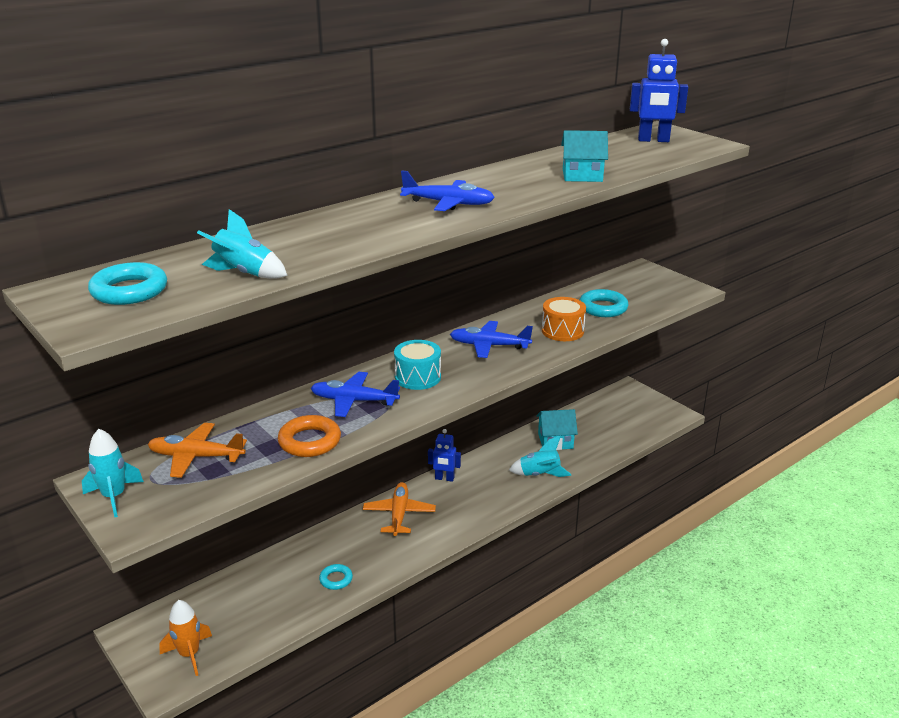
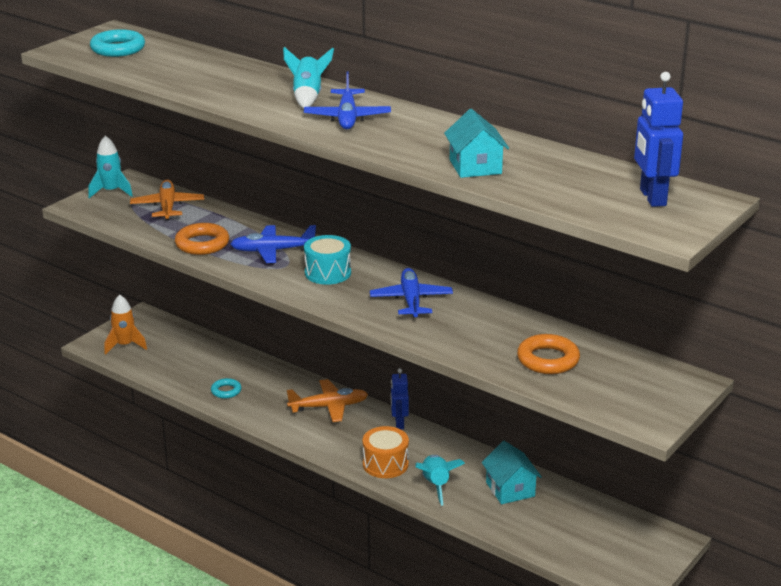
camera: 75 degrees right, 0 degrees up
(244, 273) = (157, 73): turquoise rocket -> turquoise rocket (308, 97)
(354, 401) = (272, 251): blue plane -> blue plane turned 90 degrees counterclockwise
(562, 331) = (470, 338): orange drum -> orange drum (385, 464)
(603, 308) = (548, 360): turquoise ring -> orange ring

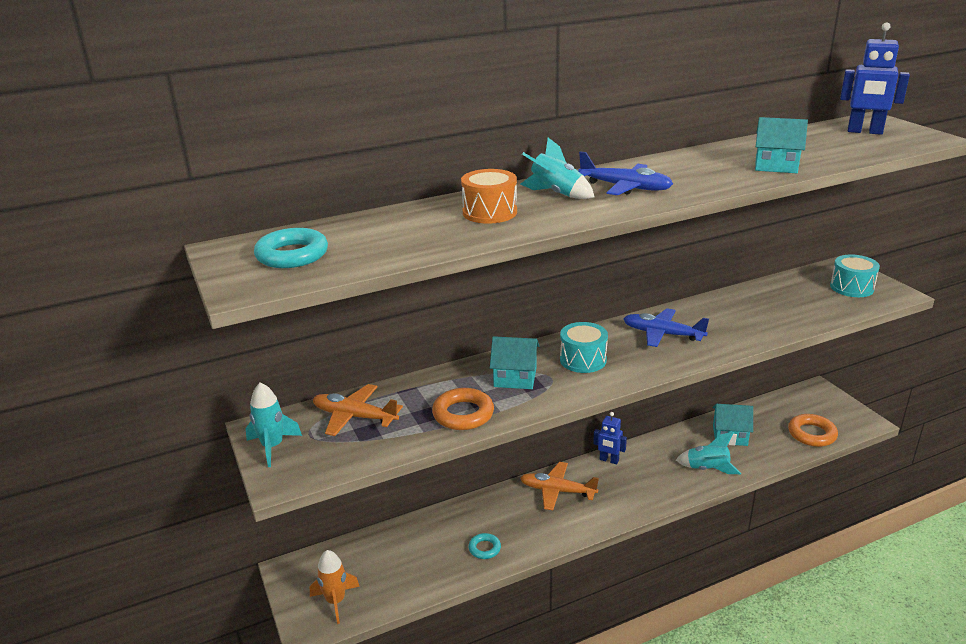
camera: 60 degrees left, 0 degrees up
(272, 251) = (515, 377): blue plane -> turquoise house
(328, 407) = (557, 491): orange plane -> orange plane turned 90 degrees counterclockwise
(385, 464) = (664, 486): orange drum -> orange drum (489, 212)
(548, 360) = (792, 305): orange ring -> orange ring (812, 434)
(635, 392) = (852, 287): none -> turquoise drum

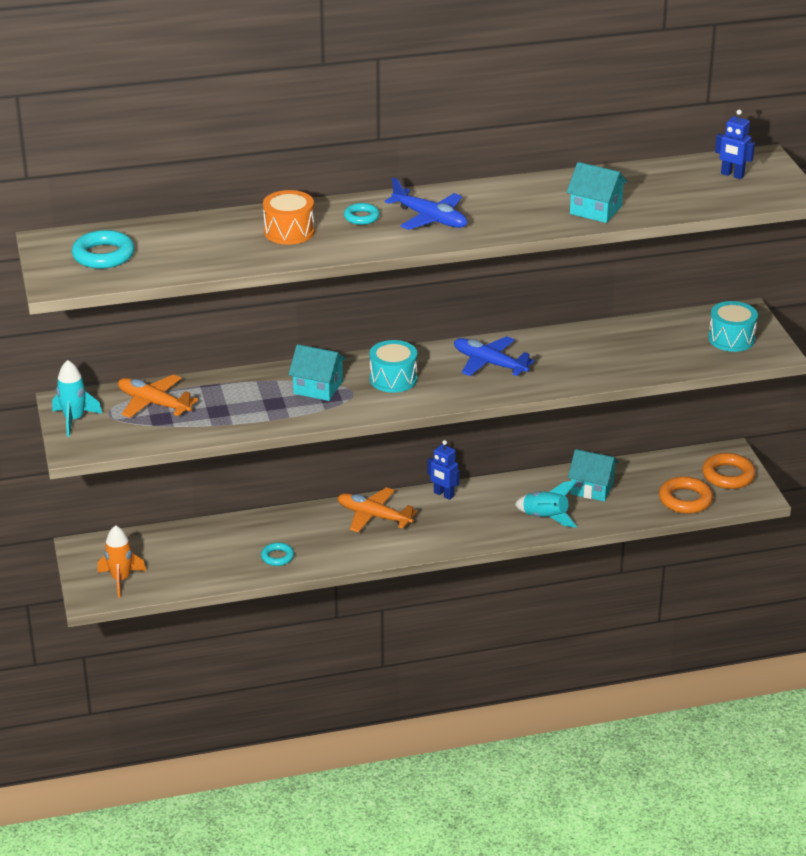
camera: 10 degrees right, 5 degrees up
(463, 414) = (254, 415): orange ring -> orange ring (728, 475)
(556, 193) = (361, 217): turquoise rocket -> turquoise ring
(864, 132) = (732, 175): blue robot -> blue robot, size x0.64

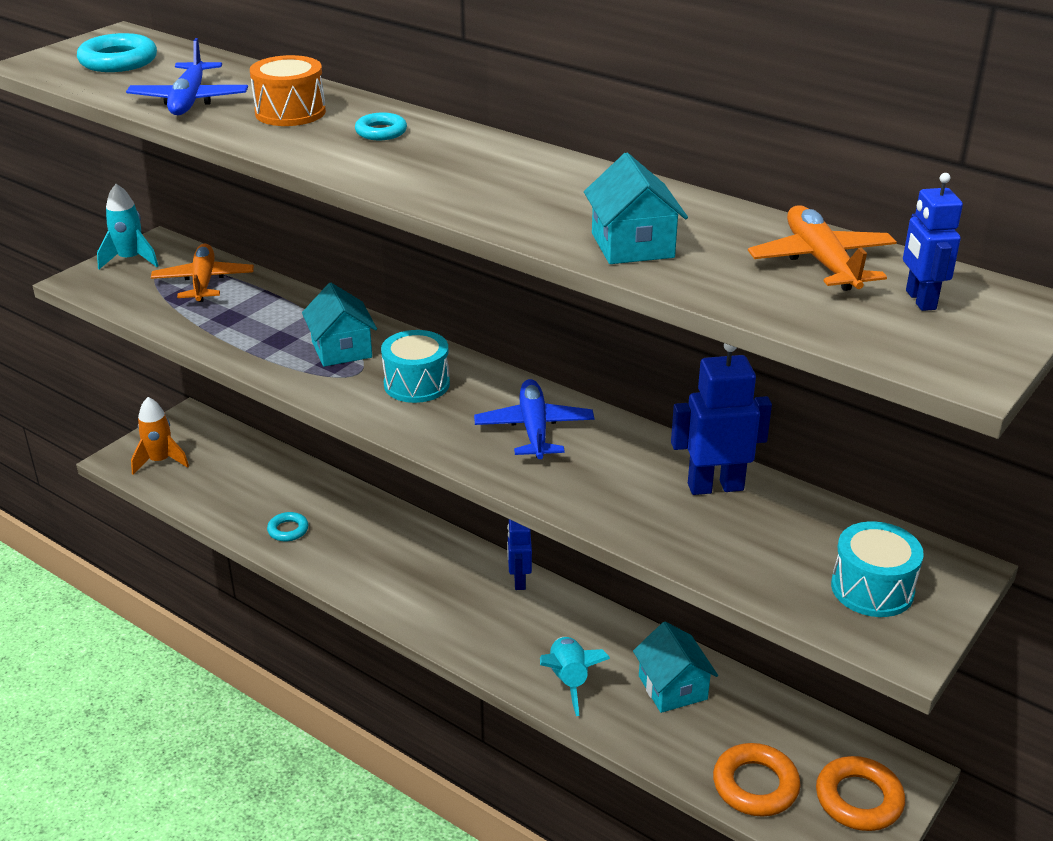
camera: 50 degrees right, 0 degrees up
(374, 516) = (424, 554): orange plane -> orange plane (821, 262)
(430, 218) = (437, 164): blue plane -> blue plane (189, 100)
(608, 338) = (715, 486): none -> blue robot

